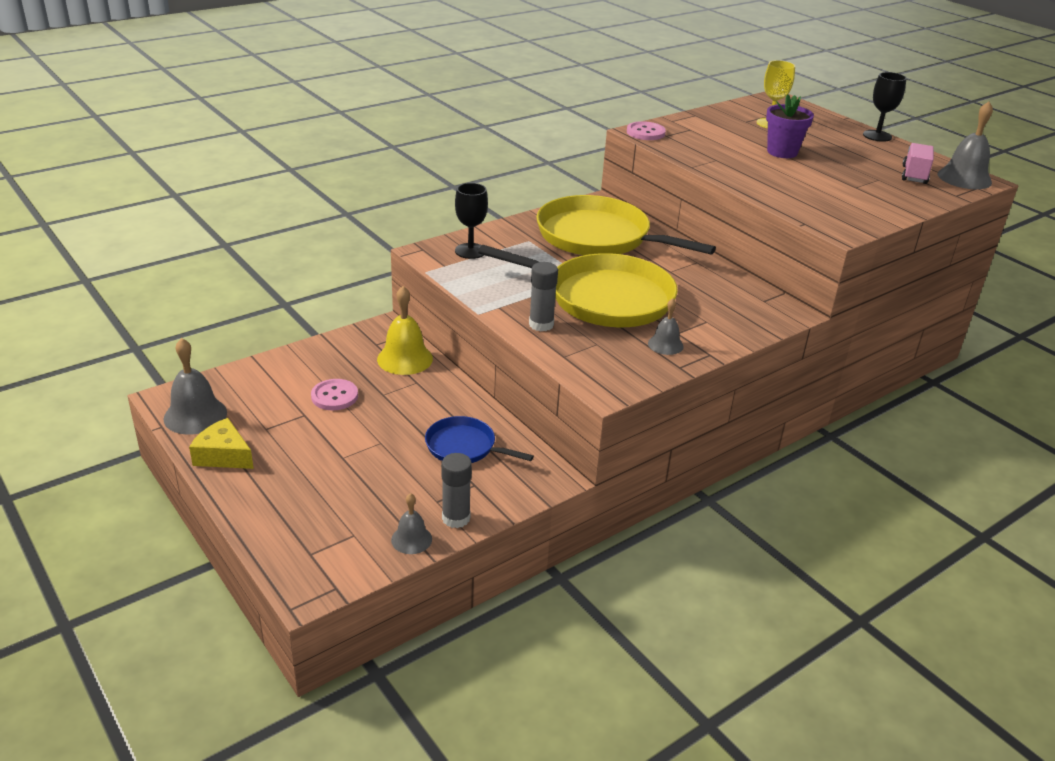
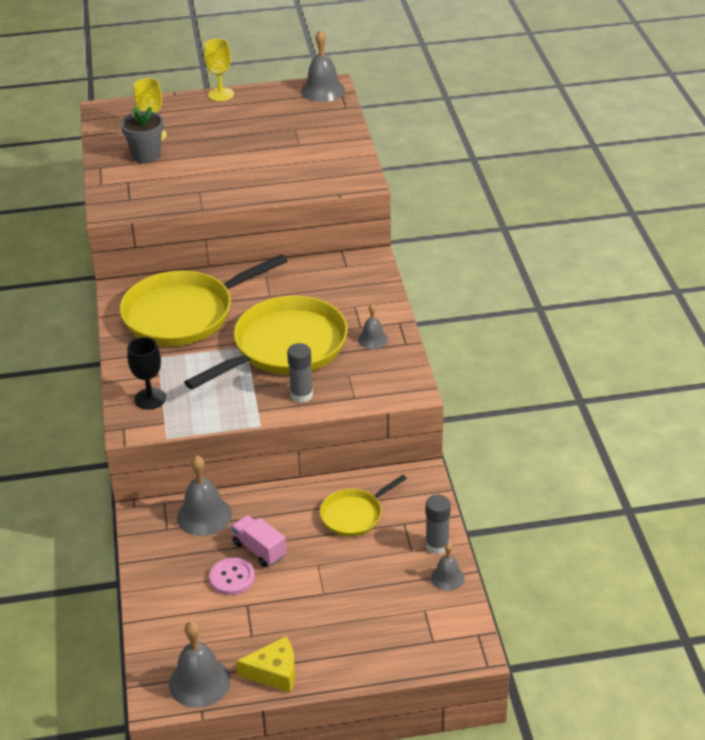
camera: 60 degrees left, 5 degrees up
(223, 455) = (274, 672): yellow cheese -> yellow cheese turned 150 degrees counterclockwise
(405, 359) = (204, 516): yellow bell -> grey bell
(464, 447) = (354, 515): blue pan -> yellow pan
(645, 132) = (114, 208): pink button -> none
(737, 127) = (146, 155): none -> grey flower pot
(782, 152) = (212, 153): purple flower pot -> none
(877, 136) = (221, 94): black goblet -> yellow goblet
(914, 175) = (301, 110): pink truck -> pink truck (259, 550)

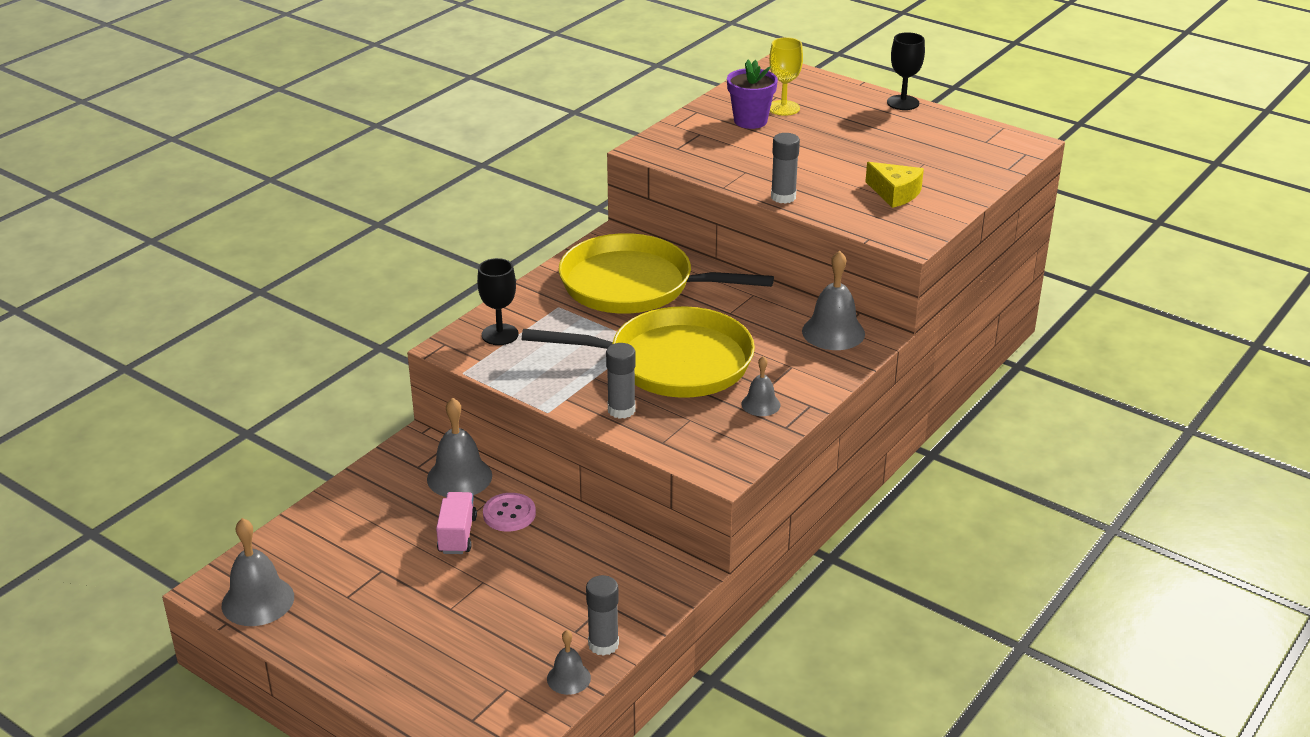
camera: 45 degrees right, 5 degrees down
(146, 155) = (750, 121): grey flower pot -> purple flower pot
(221, 94) = (903, 103): yellow goblet -> black goblet
(232, 577) = (403, 540): pink button -> pink button (509, 514)
(249, 195) = (783, 197): none -> grey glue stick
(274, 672) = (317, 639): yellow cheese -> yellow cheese (895, 193)
(322, 90) = (1009, 144): grey bell -> grey bell (833, 332)
(354, 515) = (575, 565): yellow pan -> none

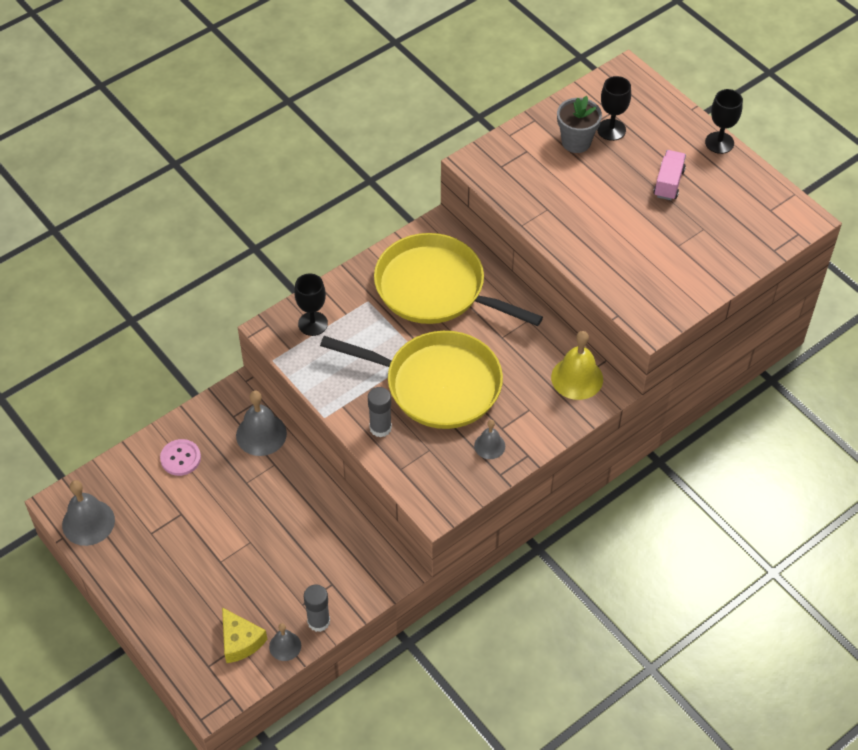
camera: 15 degrees right, 20 degrees up
(457, 535) = (244, 492): pink truck -> pink truck (668, 183)
(509, 514) = (287, 480): pink button -> pink button (180, 458)
(750, 121) = (576, 142): purple flower pot -> grey flower pot
(783, 108) = (611, 130): yellow goblet -> black goblet
(783, 197) = (567, 248): grey glue stick -> none
(833, 332) = (577, 378): grey bell -> yellow bell
(895, 193) = (663, 263): yellow cheese -> yellow cheese (240, 641)

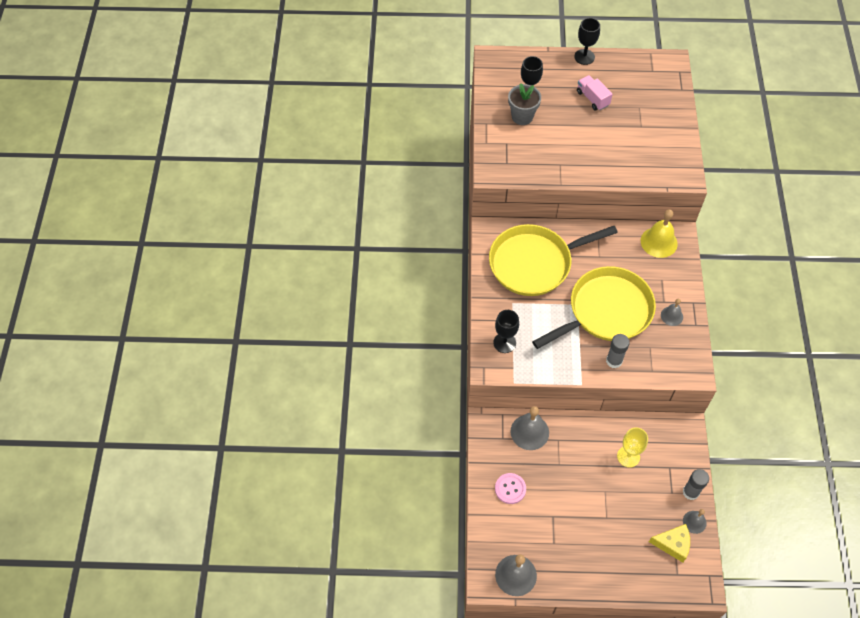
camera: 50 degrees left, 5 degrees up
(311, 538) = (628, 456): none -> yellow goblet

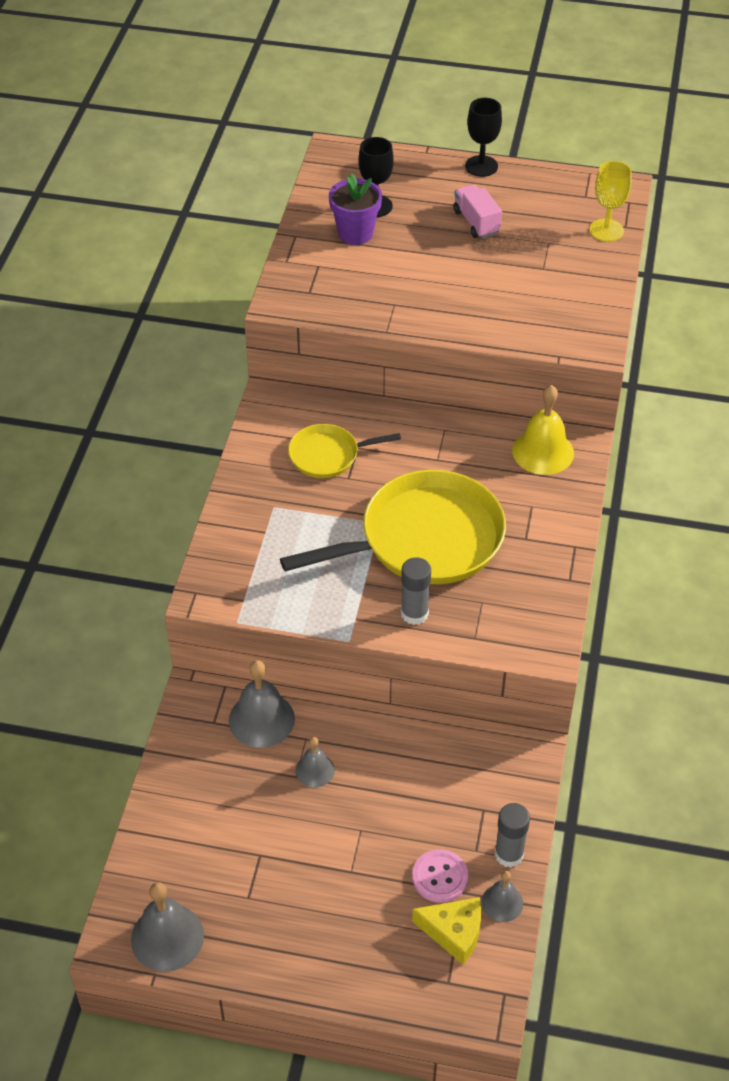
camera: 10 degrees right, 10 degrees down
(504, 343) = (241, 562): black goblet -> none
(510, 489) = (201, 801): pink button -> pink button (440, 877)
(522, 116) = (355, 233): grey flower pot -> purple flower pot
(534, 263) = (327, 455): yellow pan -> yellow pan, size x0.51
(628, 456) = (417, 782): yellow goblet -> yellow goblet (606, 230)
(671, 316) = (532, 561): grey bell -> grey bell (315, 770)

